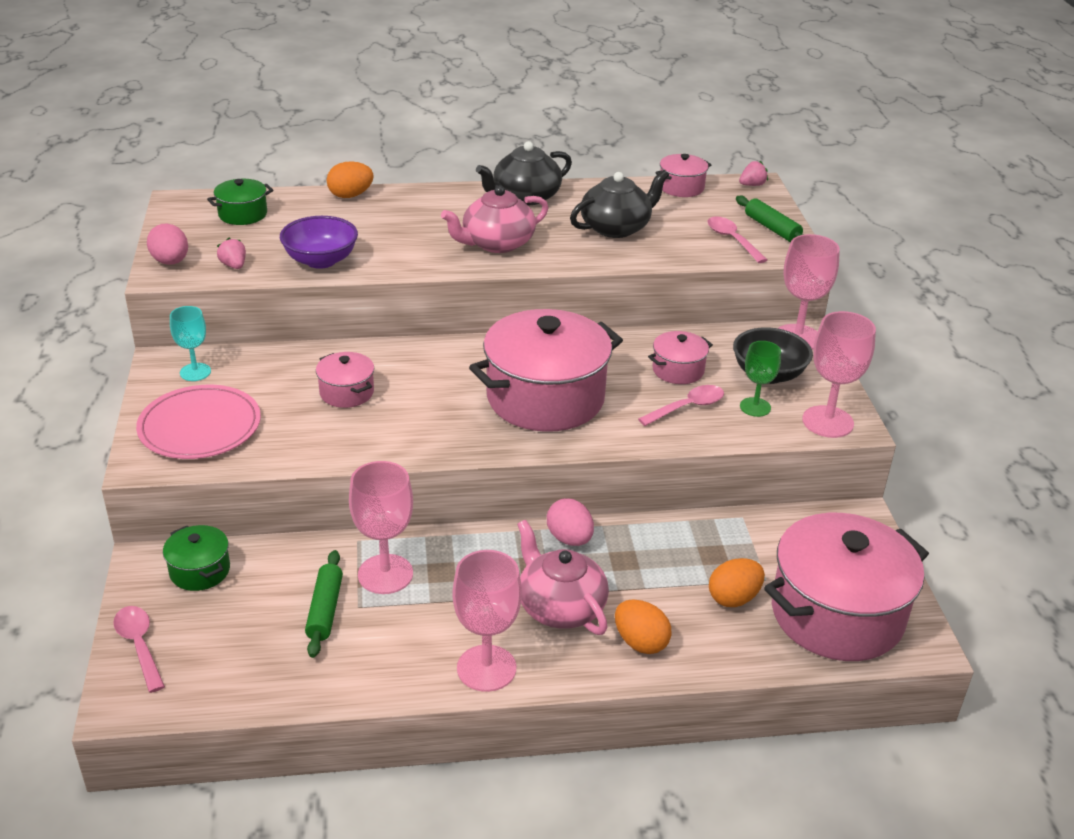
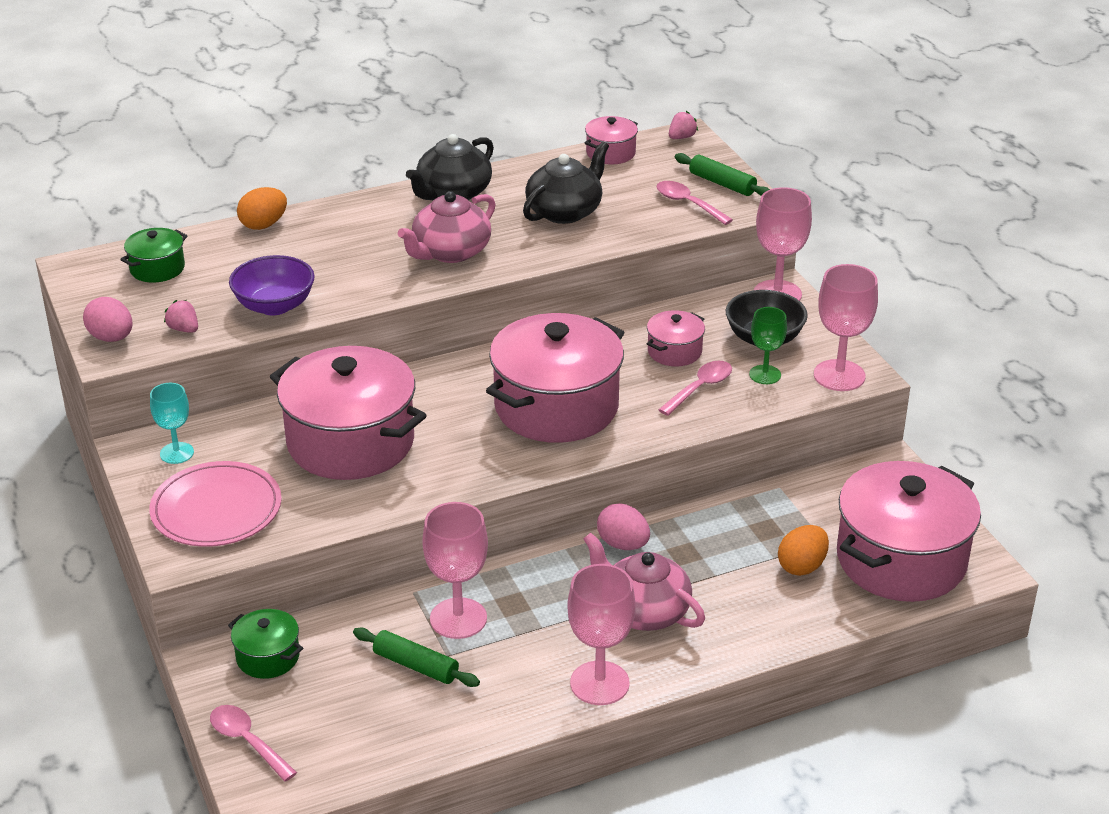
camera: 15 degrees left, 0 degrees up
(325, 610) = (415, 666): green rolling pin -> green rolling pin turned 45 degrees counterclockwise
(346, 392) = (350, 442): pink pot -> pink pot, size x2.19
(640, 642) = (733, 626): orange egg -> none

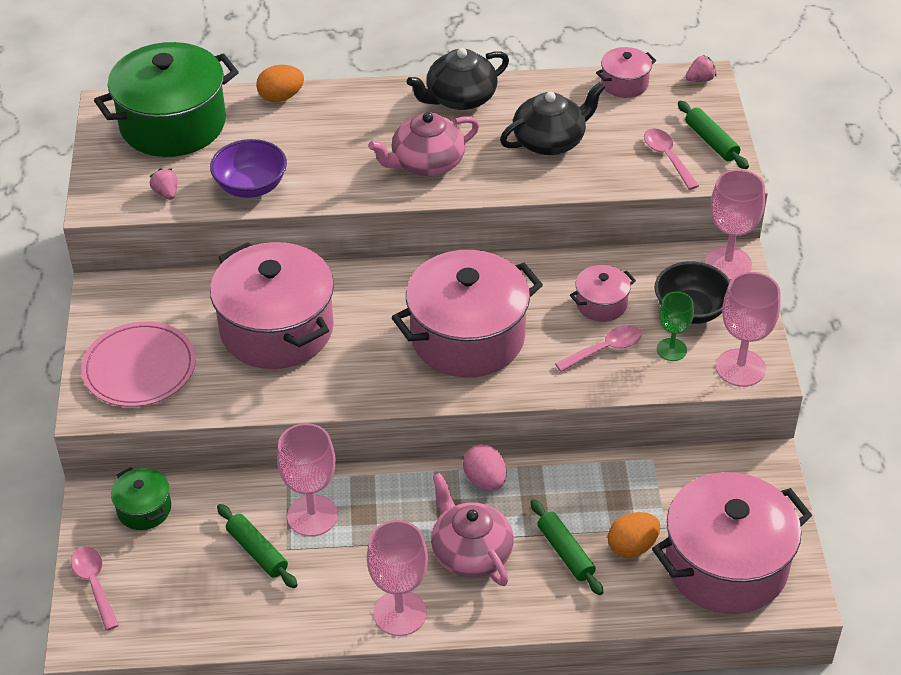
camera: 20 degrees right, 10 degrees up
(111, 338) = (105, 188): pink egg -> none
(157, 268) = (173, 124): green pot -> green pot, size x2.19
(177, 453) = (132, 304): turquoise goblet -> none
(739, 587) = (565, 552): none -> green rolling pin

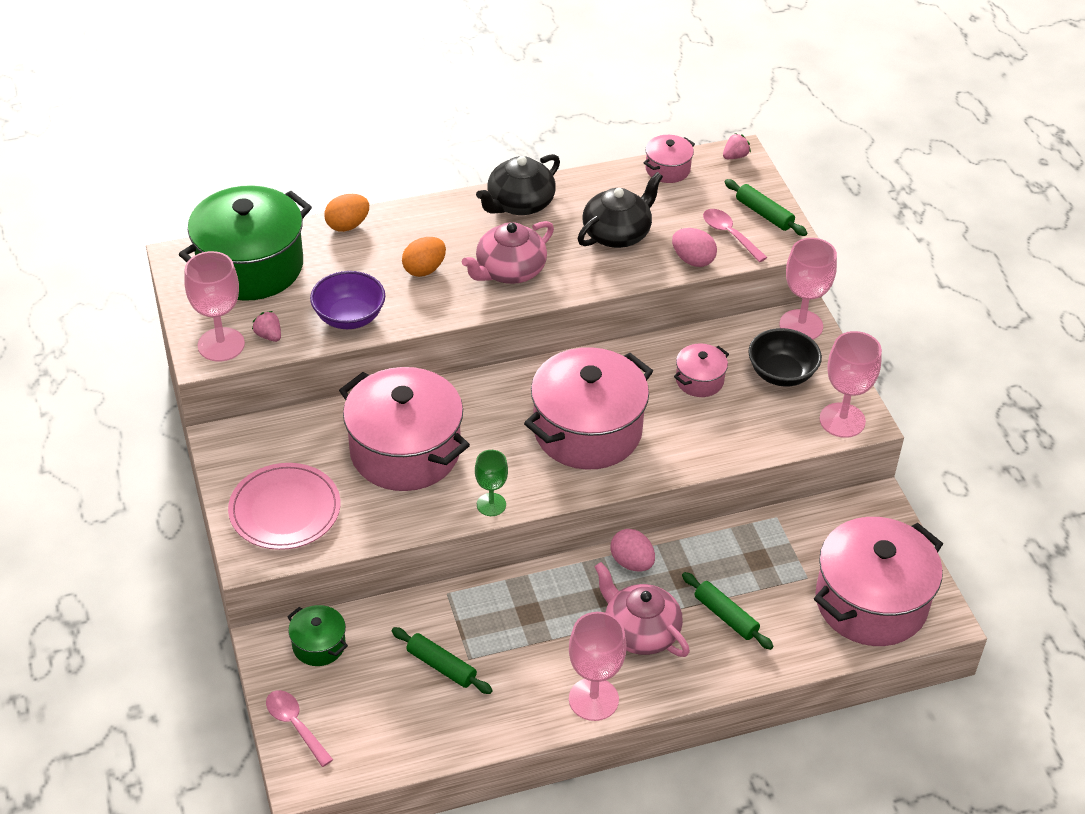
camera: 15 degrees left, 0 degrees up
(312, 515) = (482, 623): pink goblet -> pink goblet (221, 344)
(605, 349) = (716, 422): pink spoon -> none
(619, 178) = (693, 260): none -> pink egg
(632, 546) = (783, 600): orange egg -> orange egg (424, 269)
(671, 349) = (776, 413): green goblet -> green goblet (491, 504)

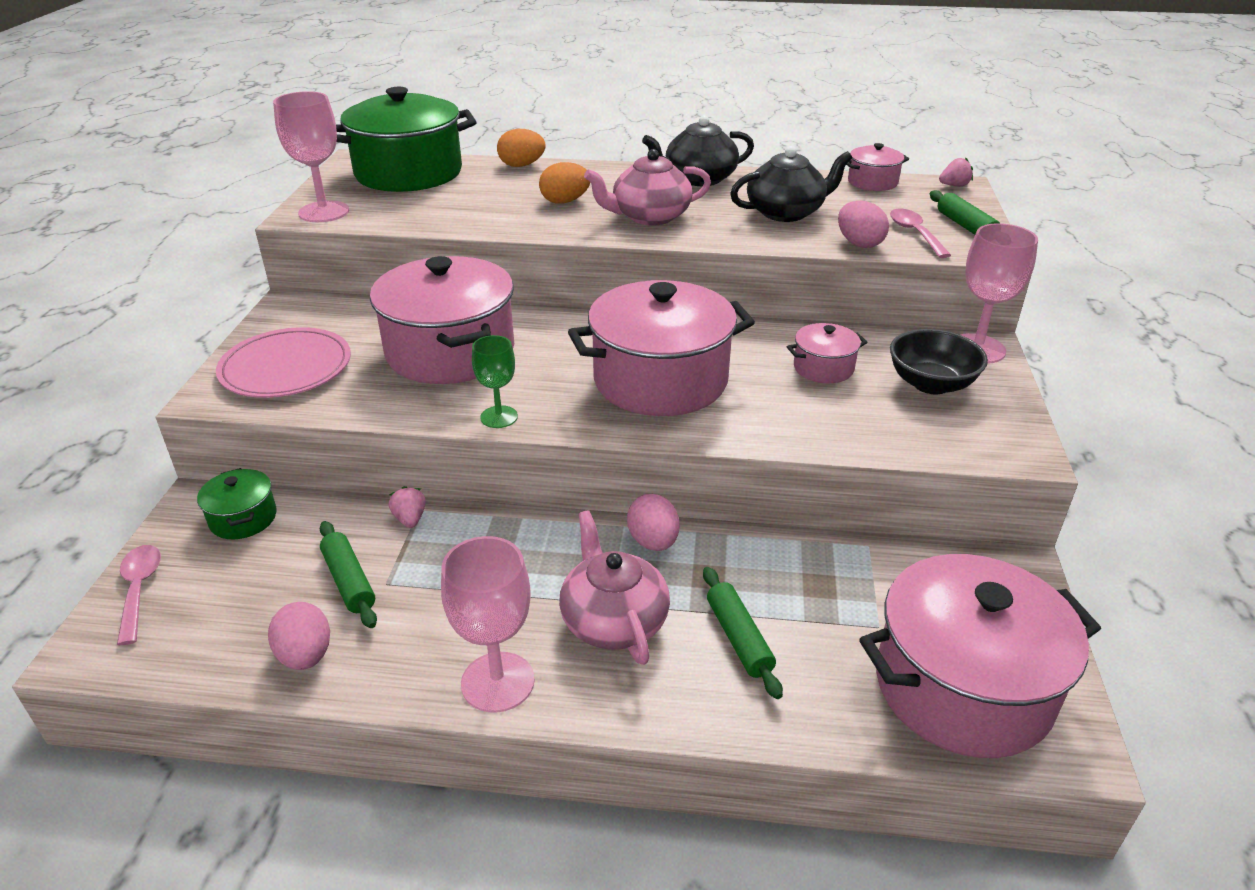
camera: 25 degrees right, 10 degrees down
(269, 335) = (373, 214): pink strawberry -> pink strawberry (410, 519)
(349, 317) = (460, 217): purple bowl -> none
(456, 727) = (306, 655): none -> pink egg
(842, 420) = (993, 444): pink goblet -> none

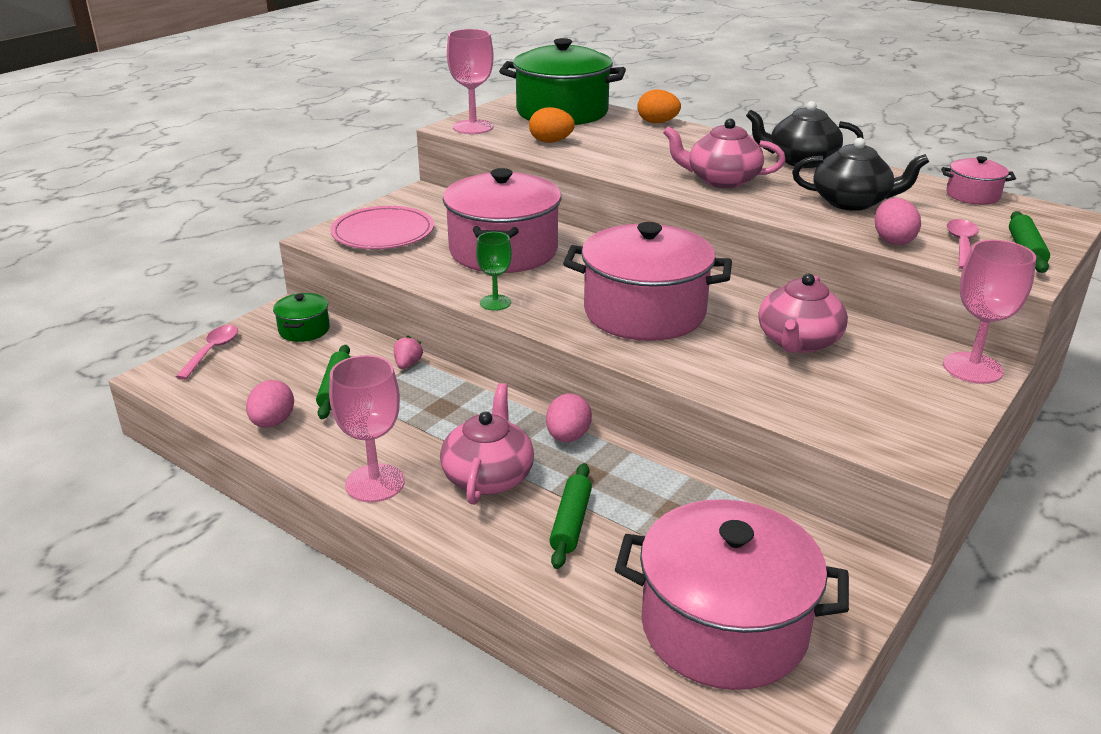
camera: 30 degrees right, 5 degrees down
(565, 201) = (663, 155): orange egg -> orange egg (551, 142)
(823, 368) = (798, 342): pink pot -> pink teapot
(931, 384) = (889, 381): black bowl -> none
(954, 185) = (1060, 215): pink strawberry -> none

